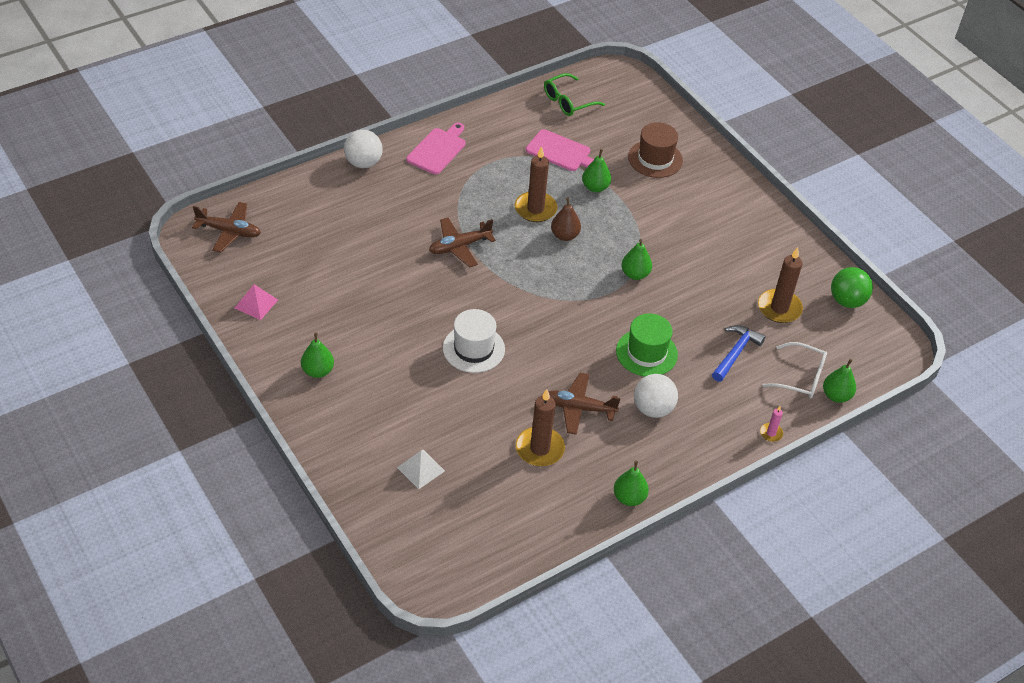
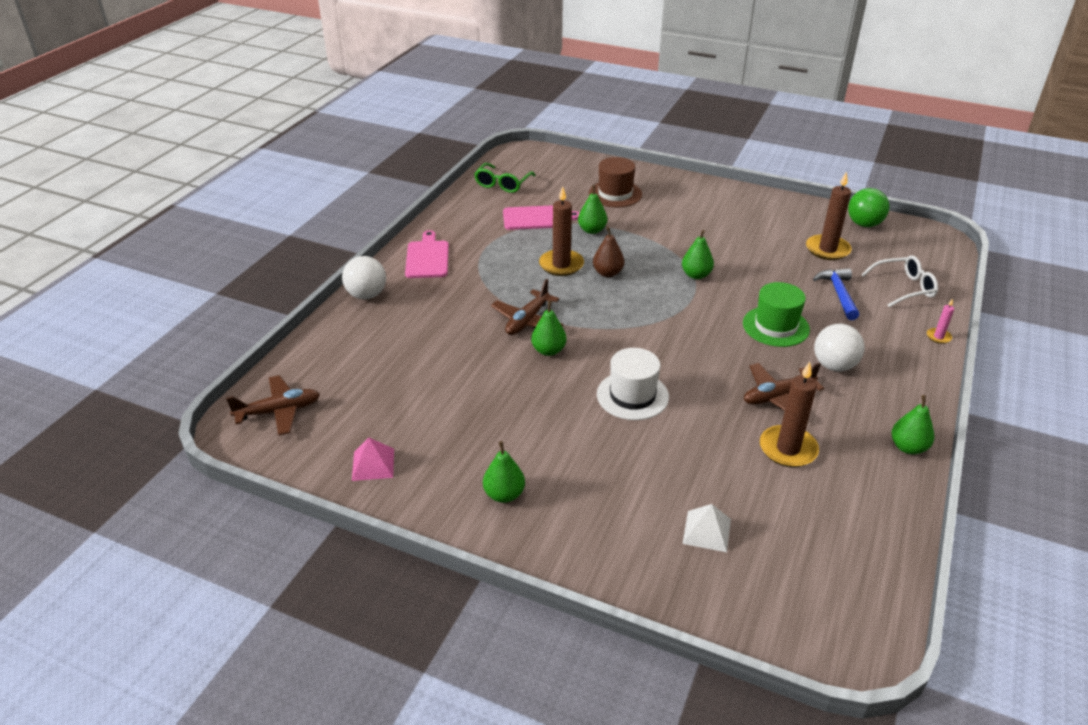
camera: 30 degrees left, 10 degrees down
(836, 396) = (943, 288): green pear -> green pear (548, 350)

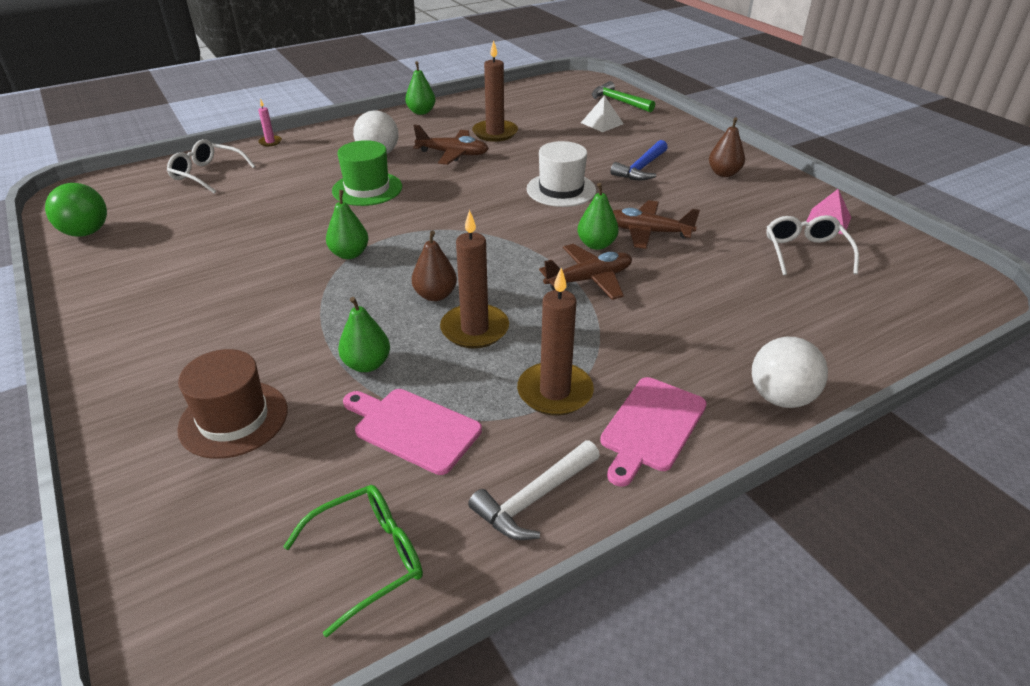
camera: 145 degrees left, 0 degrees up
(279, 411) = (925, 291): brown plane -> brown plane (647, 232)
(383, 413) = (805, 252): none -> white glasses
(459, 217) = (534, 498): none -> white hammer
(504, 494) = (724, 173): green pear -> brown pear
(740, 603) = (619, 101): none -> green hammer
(827, 249) = (181, 225): brown candle -> brown candle (555, 392)
(839, 294) = (265, 189): blue hammer -> blue hammer (641, 168)

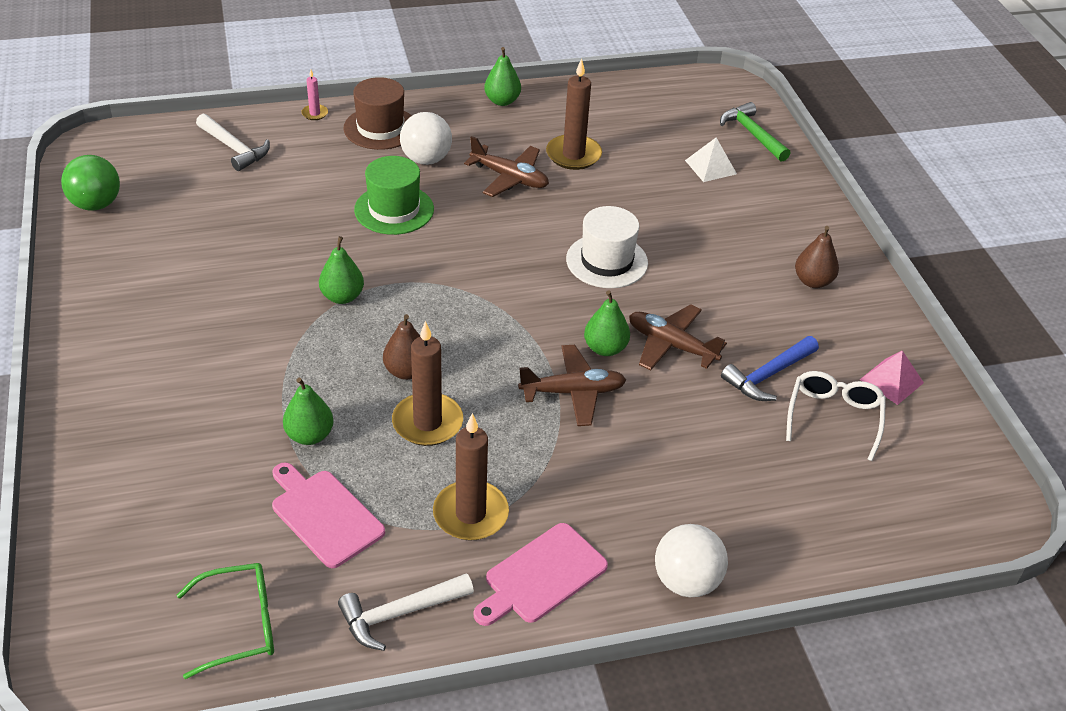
camera: 15 degrees right, 5 degrees up
(207, 174) = (234, 148): white glasses -> white hammer
(233, 419) = (173, 461): brown hat -> brown hat (380, 128)
(641, 168) = (718, 250): blue hammer -> blue hammer (768, 375)

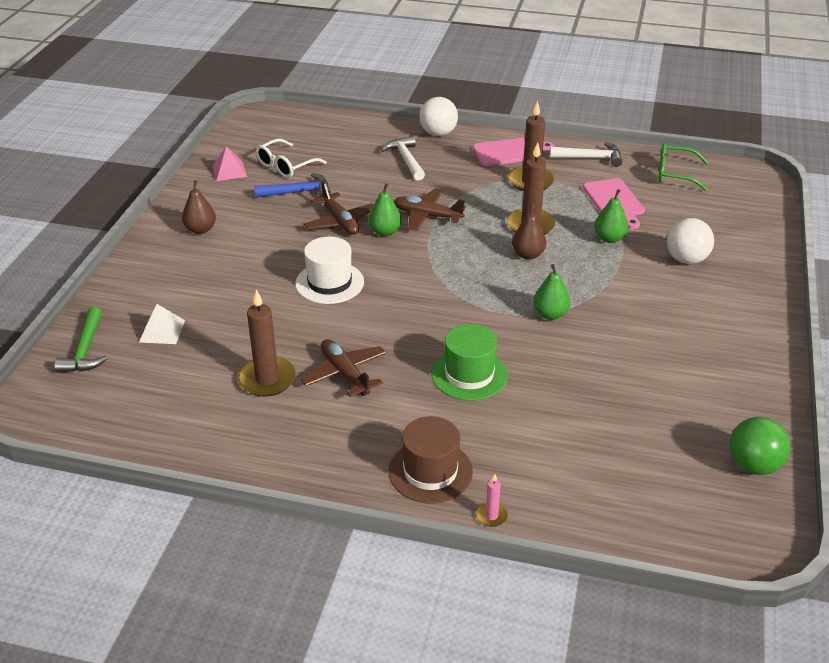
camera: 150 degrees left, 5 degrees down
(234, 148) = (598, 493): white hammer -> white hammer (406, 160)
(426, 159) = (407, 417): white ball -> white ball (686, 259)
(502, 101) = (278, 466): green pear -> none

